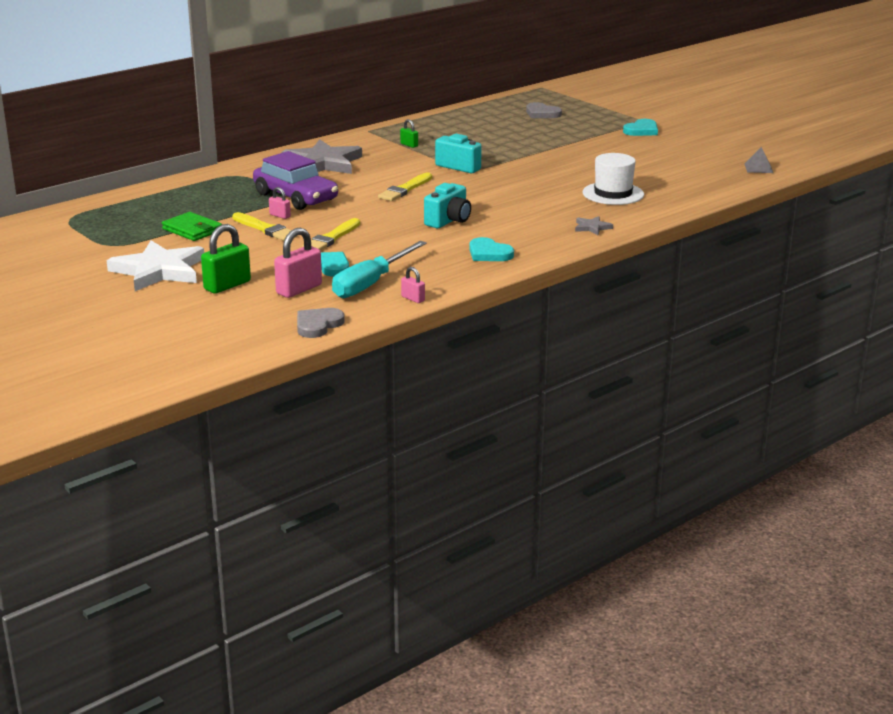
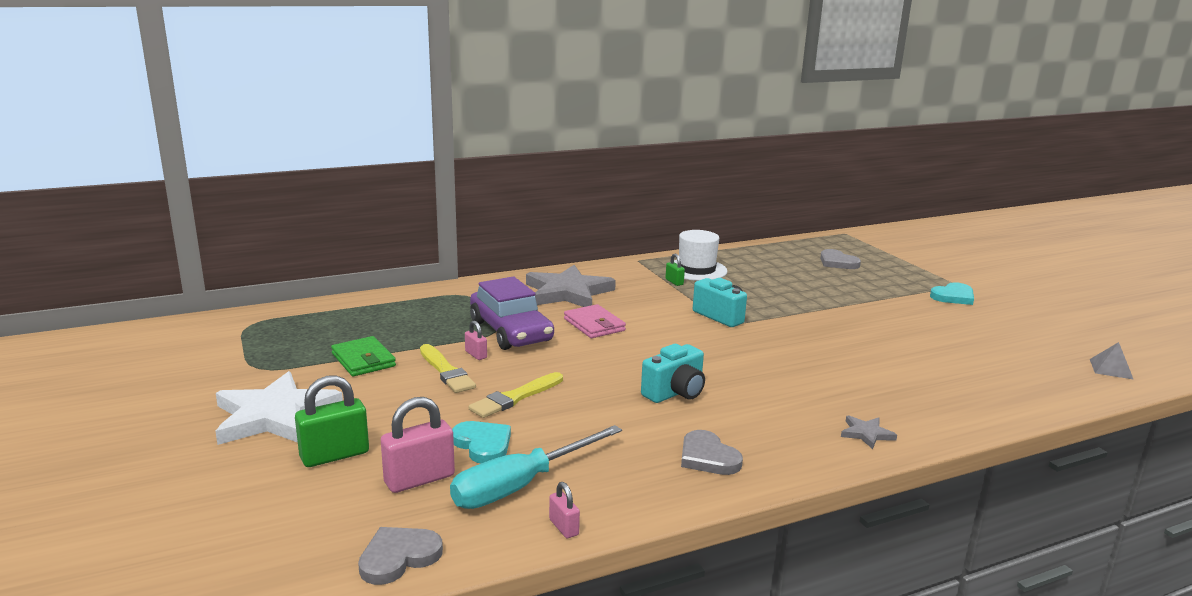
camera: 15 degrees right, 5 degrees down
(360, 184) = (594, 325): none -> pink wallet
(405, 189) = (642, 338): yellow brush -> none
(489, 253) = (708, 457): turquoise heart -> grey heart
(613, 193) = (905, 381): white hat -> white hat (696, 270)

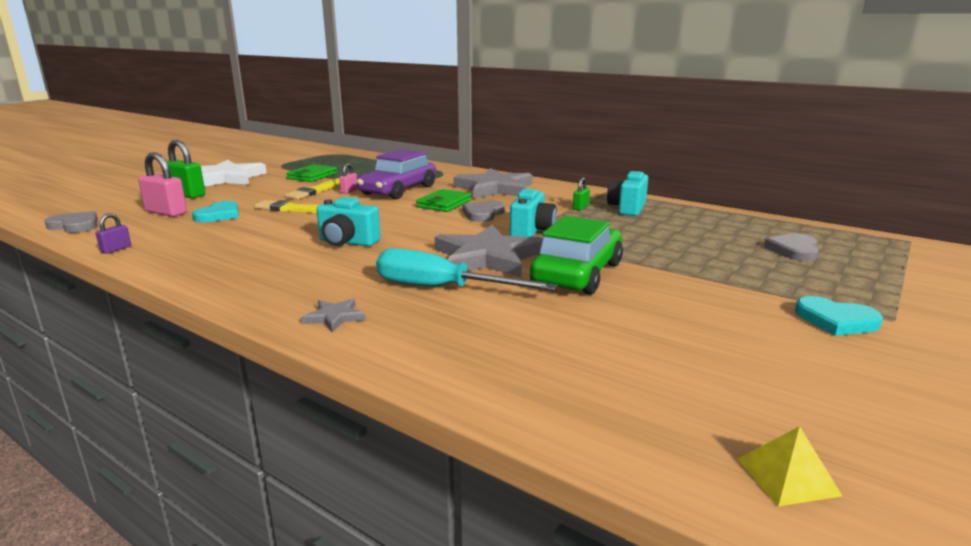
camera: 60 degrees right, 0 degrees up
(521, 485) = (168, 231): turquoise screwdriver -> turquoise screwdriver (442, 288)
(564, 527) = (116, 249): pink padlock -> purple padlock
(594, 325) = (444, 204): pink wallet -> green wallet
(696, 270) = (627, 208): white hat -> turquoise camera
(708, 457) = (240, 268): grey heart -> grey heart (483, 214)
(772, 348) = (487, 257): none -> grey star
(833, 331) = (577, 273): none -> green car
(1111, 369) = (787, 476): grey pyramid -> yellow pyramid

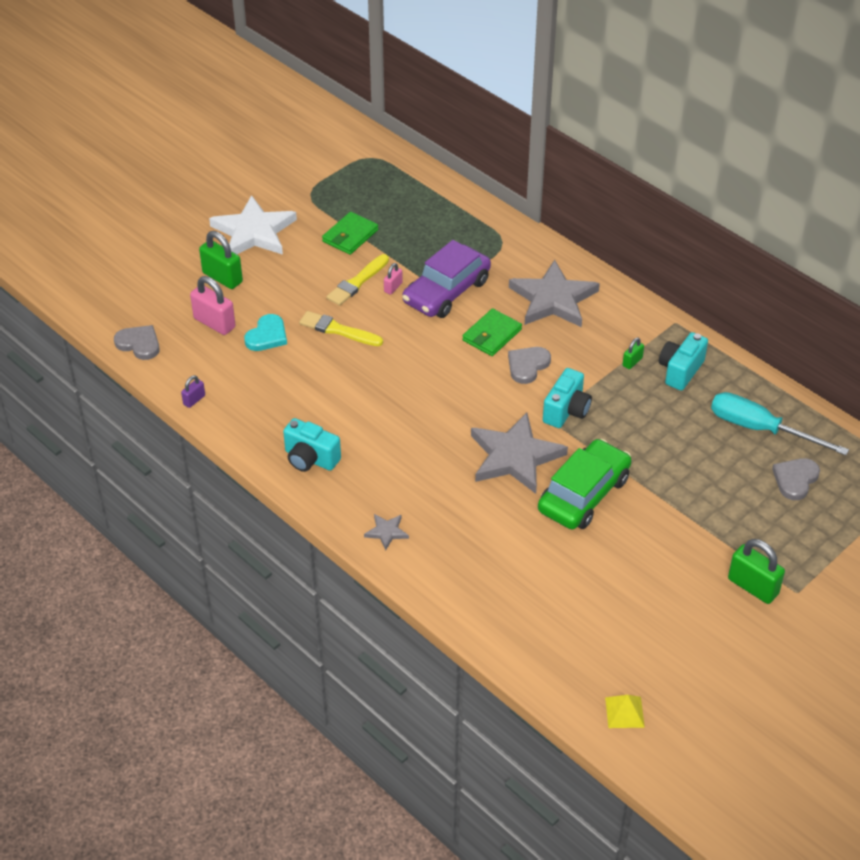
camera: 10 degrees right, 25 degrees up
(347, 242) = (393, 412): turquoise camera -> turquoise camera (310, 459)
(442, 288) = (469, 503): turquoise screwdriver -> turquoise screwdriver (760, 429)
(836, 320) = (753, 587): turquoise heart -> green padlock

